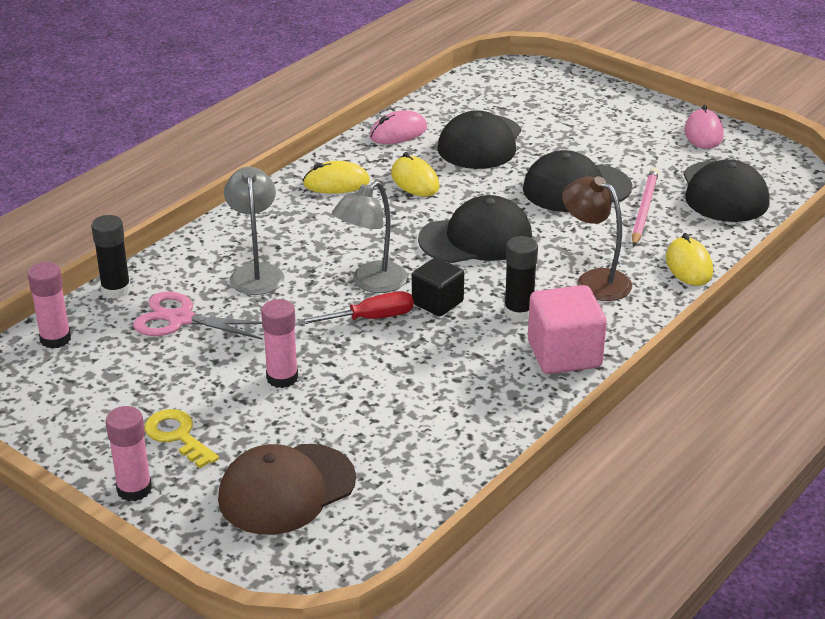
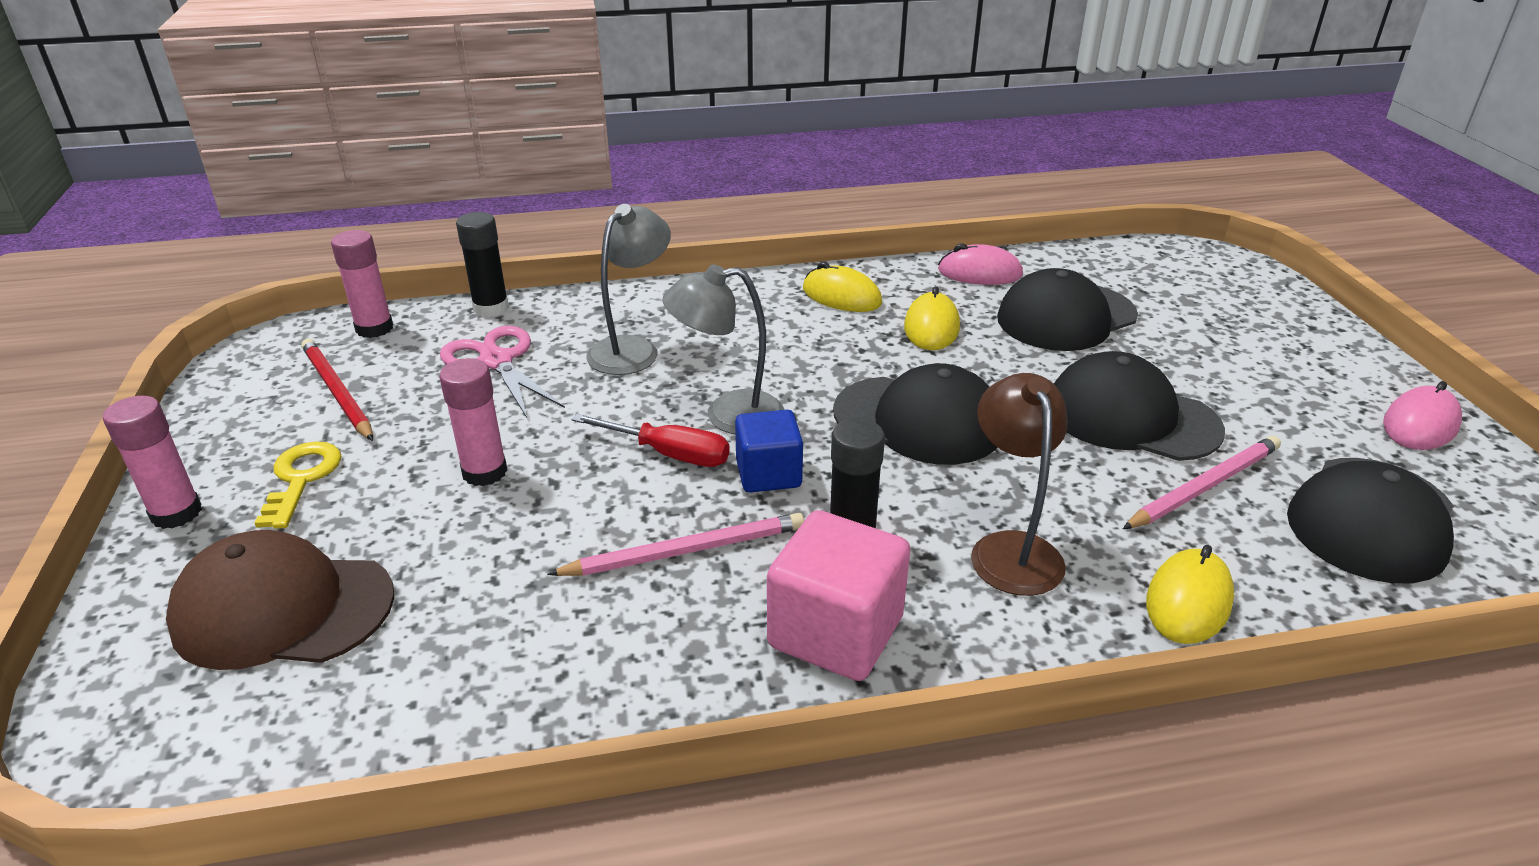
camera: 40 degrees right, 0 degrees up
(106, 385) = (337, 392): none -> red pencil
(437, 302) = (768, 474): black cube -> blue cube
(449, 358) = (685, 551): none -> pink pencil

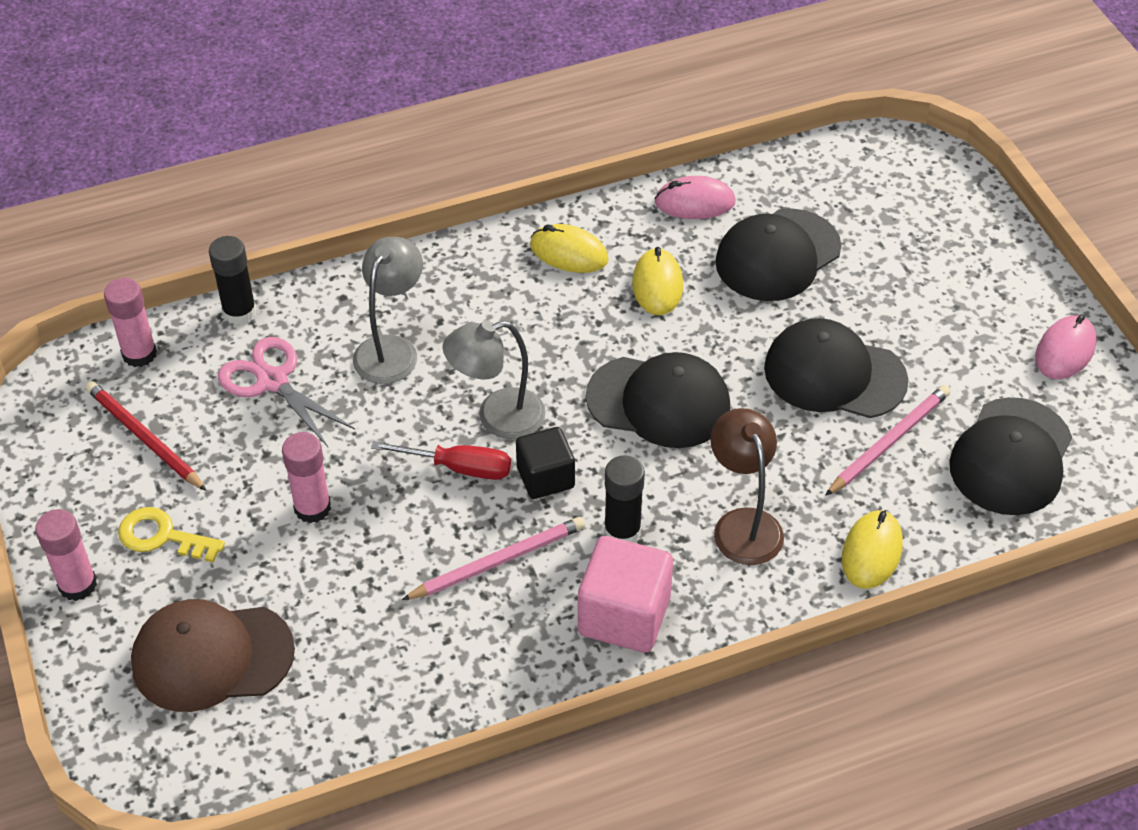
camera: 10 degrees left, 15 degrees up
(301, 479) = (162, 536): yellow key -> yellow key turned 60 degrees counterclockwise
(768, 474) = (545, 477): blue cube -> black cube

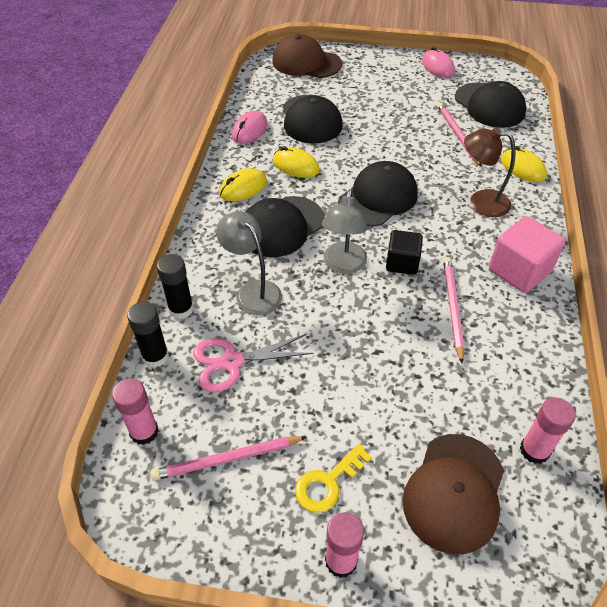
camera: 60 degrees left, 0 degrees up
(144, 438) = (227, 459): red pencil -> pink pencil
(312, 508) = (356, 382): pink glue stick -> pink glue stick (534, 450)
(459, 468) = (370, 297): red screwdriver -> none
(622, 531) = (460, 248): black glue stick -> black glue stick (181, 309)
(834, 374) = (403, 134): black cap -> black cap (281, 226)
(919, 187) = (306, 62): none -> brown cap

